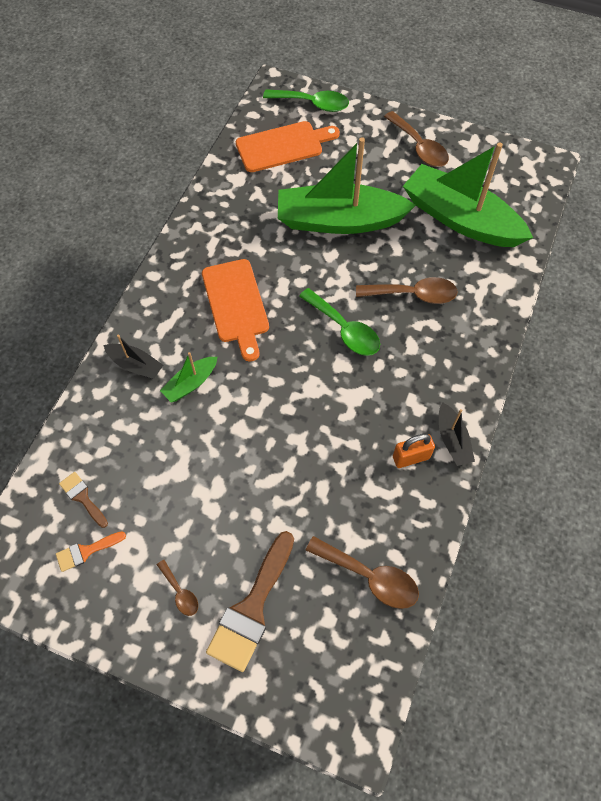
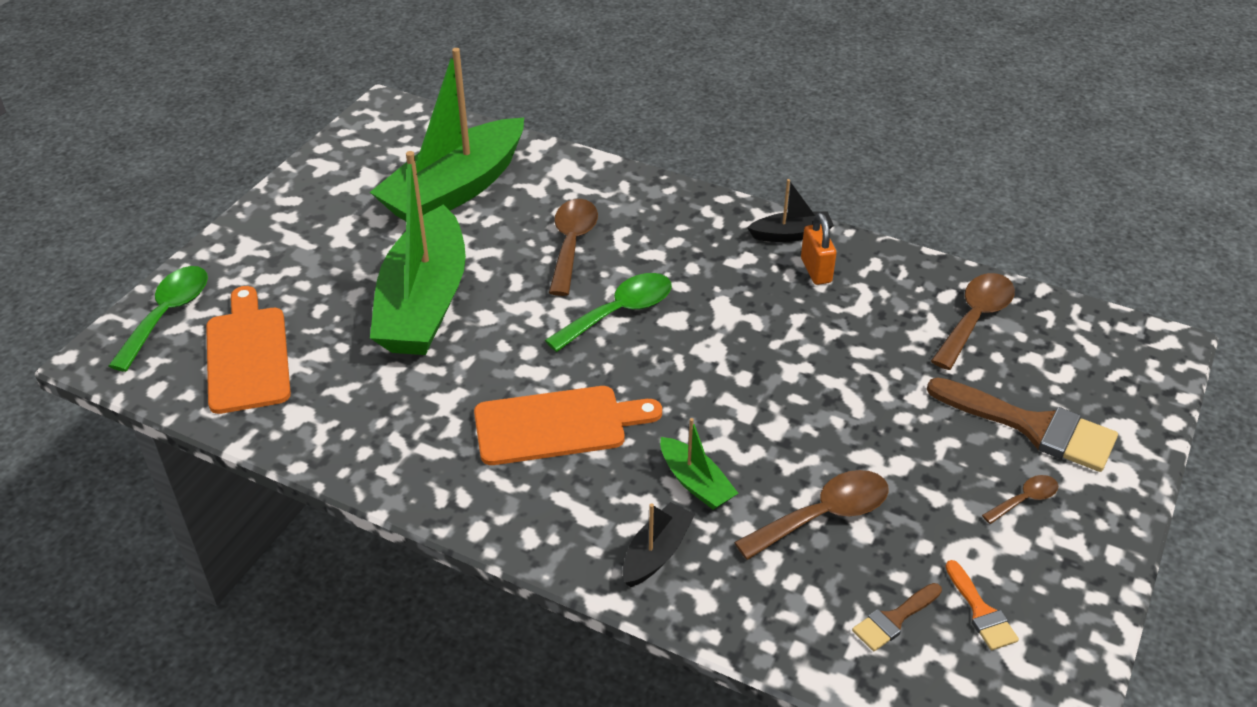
camera: 85 degrees left, 20 degrees down
(419, 147) = (311, 212): brown spoon -> brown spoon (823, 515)

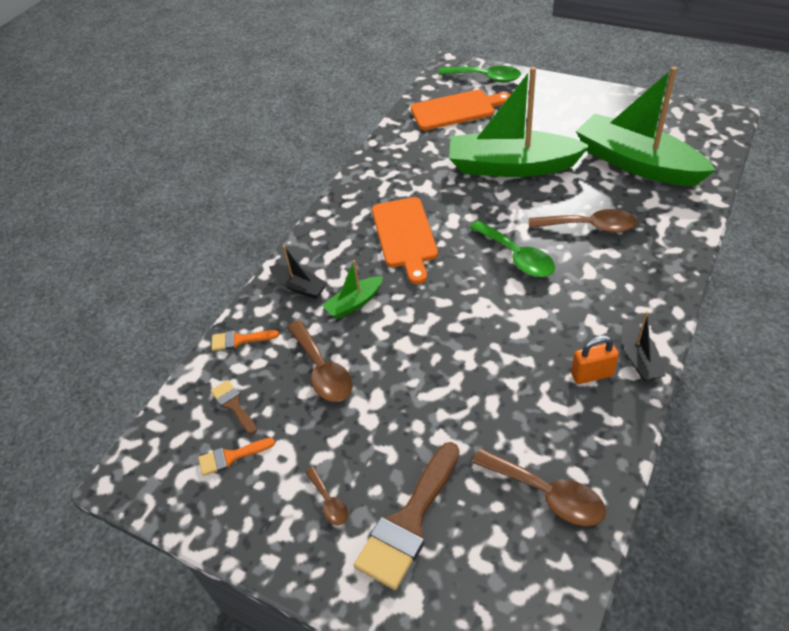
camera: 95 degrees right, 5 degrees up
(768, 625) = (239, 340): none -> orange brush

